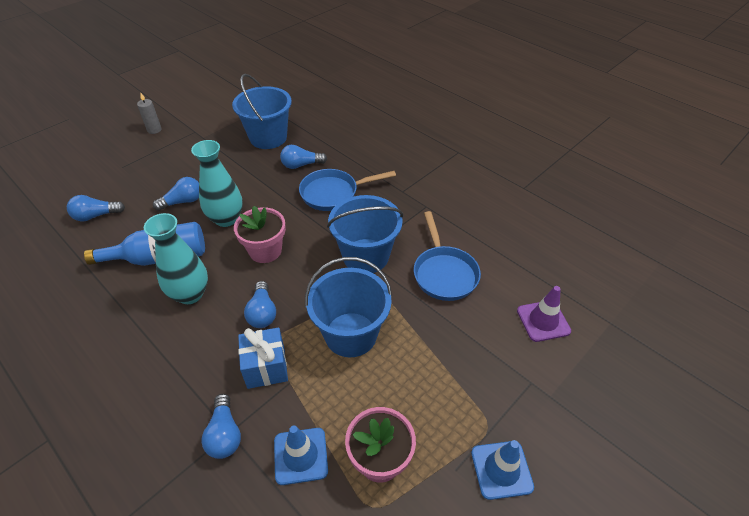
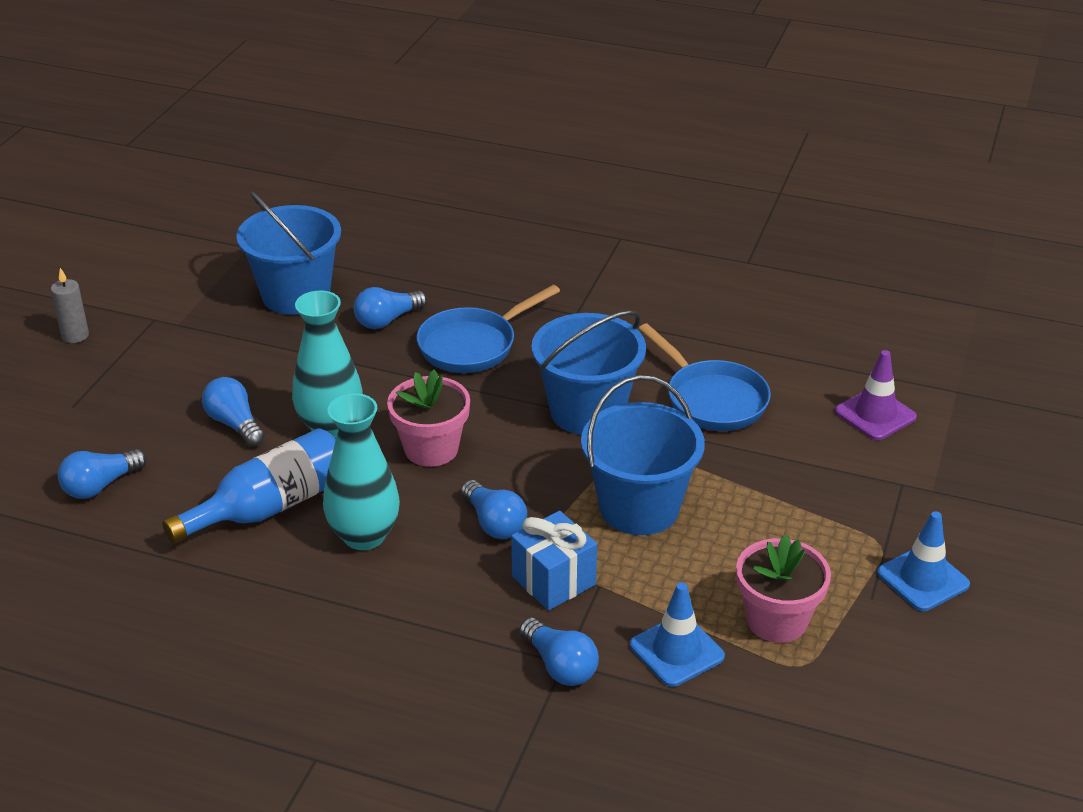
camera: 25 degrees left, 10 degrees down
(183, 201) = (235, 424): blue light bulb -> blue light bulb turned 75 degrees counterclockwise

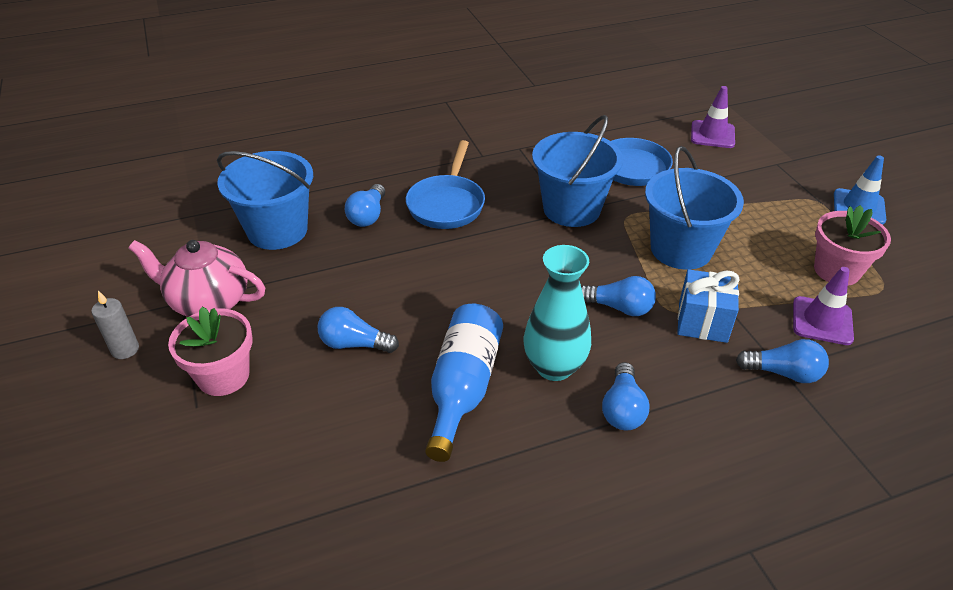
camera: 40 degrees left, 5 degrees up
(100, 486) = (308, 455): blue light bulb -> blue light bulb (622, 409)
(172, 329) = (208, 302): none -> pink teapot
(330, 426) = (427, 306): turquoise vase -> none
(431, 449) = (514, 283): pink flower pot -> pink flower pot (223, 376)
(676, 651) = (822, 321): blue traffic cone -> purple traffic cone

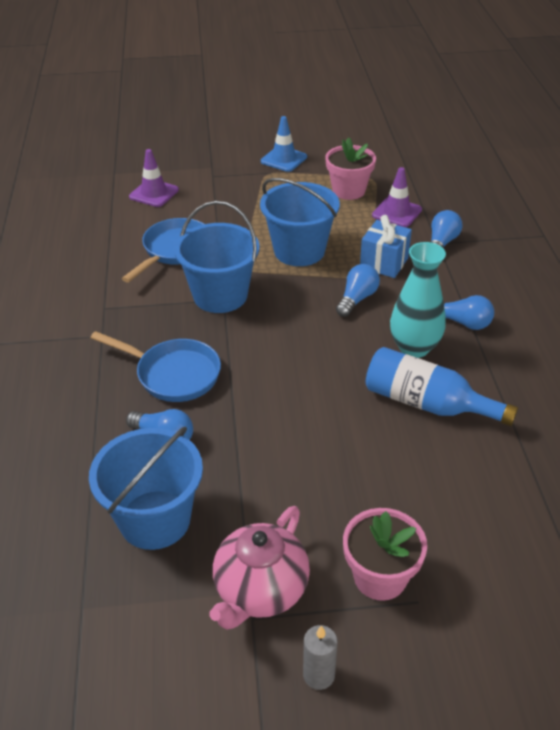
camera: 75 degrees left, 0 degrees up
(354, 344) = (358, 469): blue light bulb -> none

